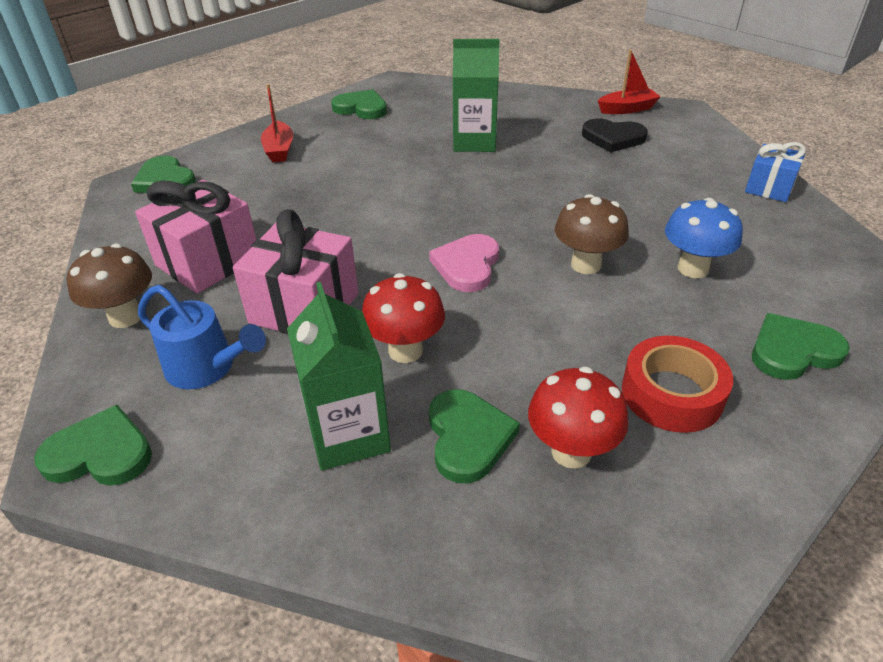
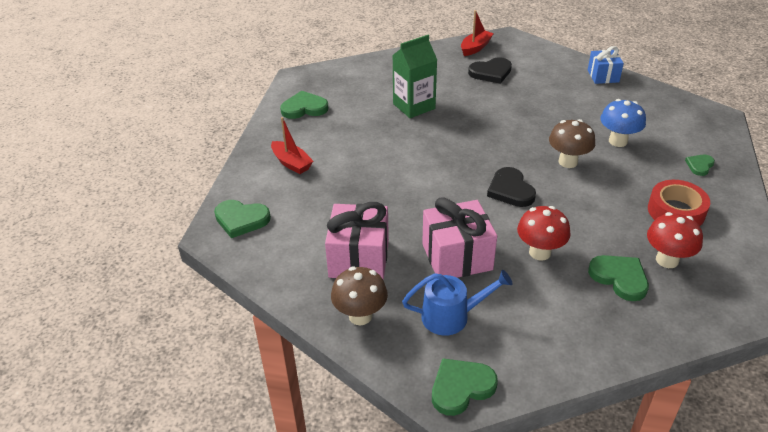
camera: 35 degrees left, 0 degrees up
(348, 435) = (567, 307): green carton -> none
(467, 265) = (510, 190): pink heart -> black heart
(793, 351) = (699, 165): green heart -> green heart, size x0.60

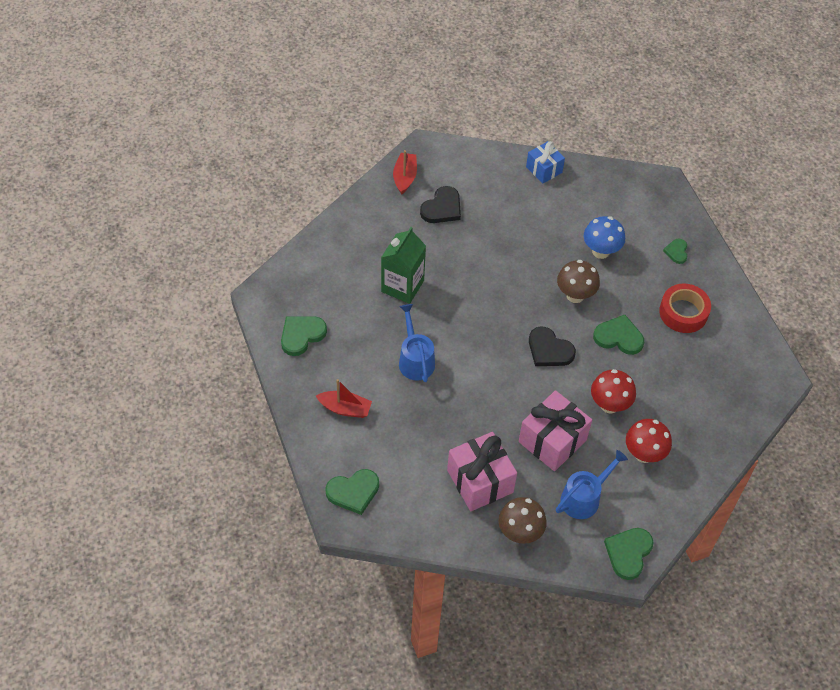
camera: 35 degrees left, 15 degrees up
(381, 153) = (415, 359): none -> blue watering can
(619, 278) = (678, 401): green heart -> green heart (619, 337)
(667, 260) = (701, 366): red mushroom -> red mushroom (644, 454)

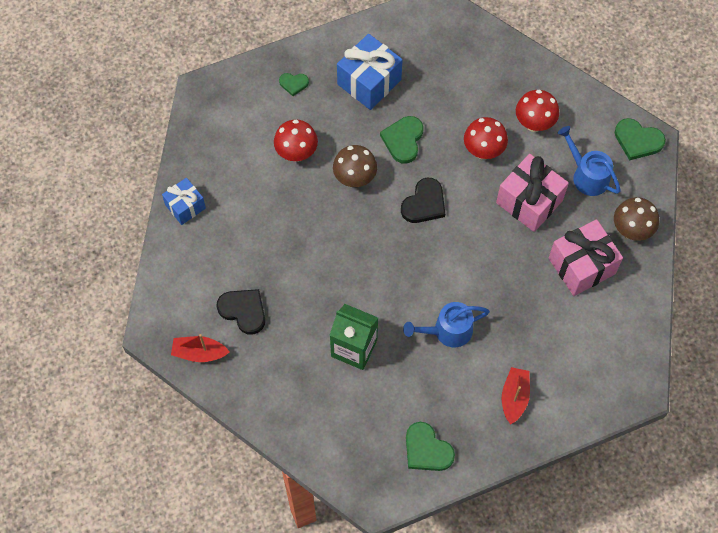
camera: 90 degrees left, 10 degrees up
(353, 492) = (609, 382): green heart -> none
(600, 251) = (296, 153): blue mushroom -> red mushroom
(683, 312) = (369, 82): red tape -> blue gift

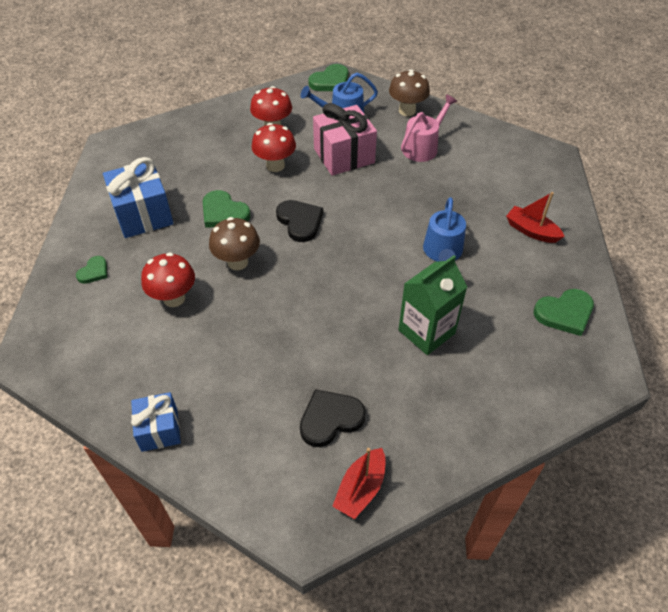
camera: 65 degrees left, 15 degrees down
(581, 266) = (423, 147): pink gift -> pink watering can

